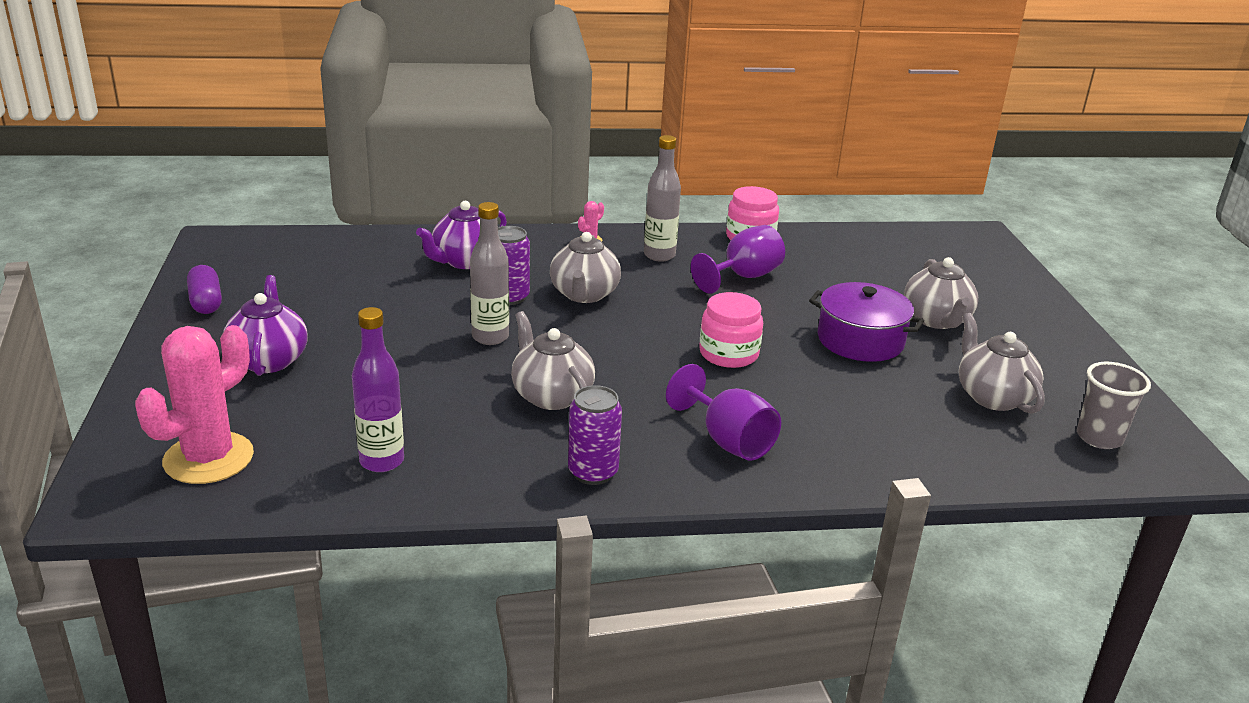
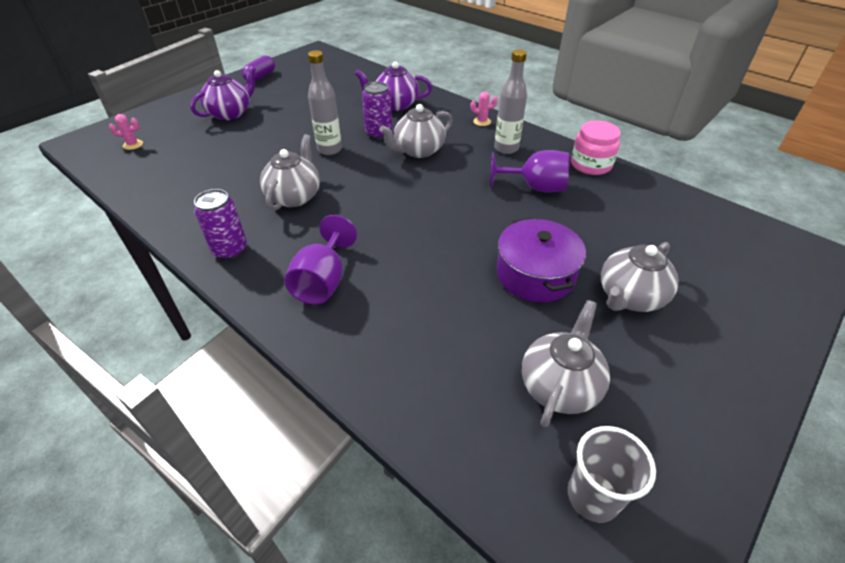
camera: 50 degrees right, 15 degrees up
(208, 458) = (133, 145): pink cactus -> pink cactus, size x0.40
(382, 461) = (174, 184): purple bottle -> none
(728, 354) = (429, 230): pink jar -> none

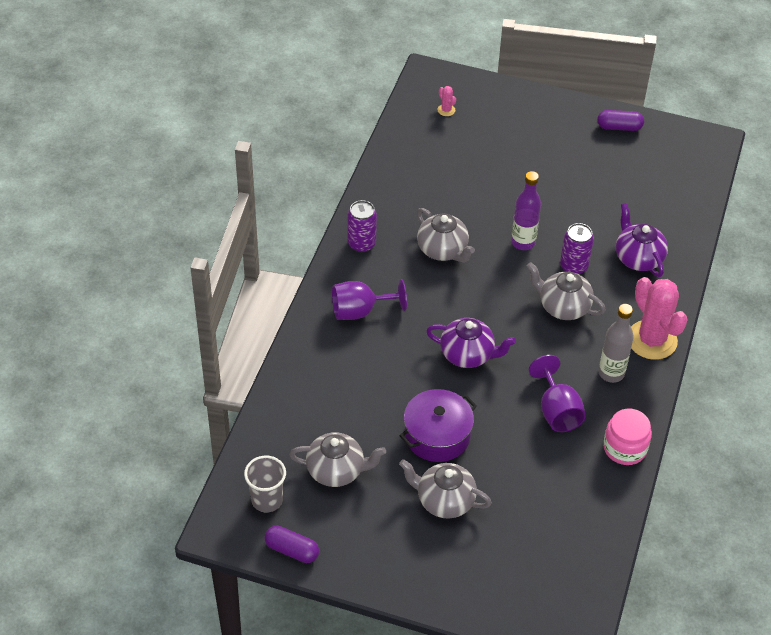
camera: 65 degrees right, 5 degrees up
(230, 113) = (536, 143): purple teapot -> purple teapot (468, 355)
(294, 196) = (443, 250): grey teapot -> grey teapot turned 60 degrees clockwise
(329, 150) = (523, 242): grey bottle -> purple bottle
(482, 121) = (652, 340): pink cactus -> pink cactus, size x2.49
(696, 493) = (292, 550): none -> purple capsule

